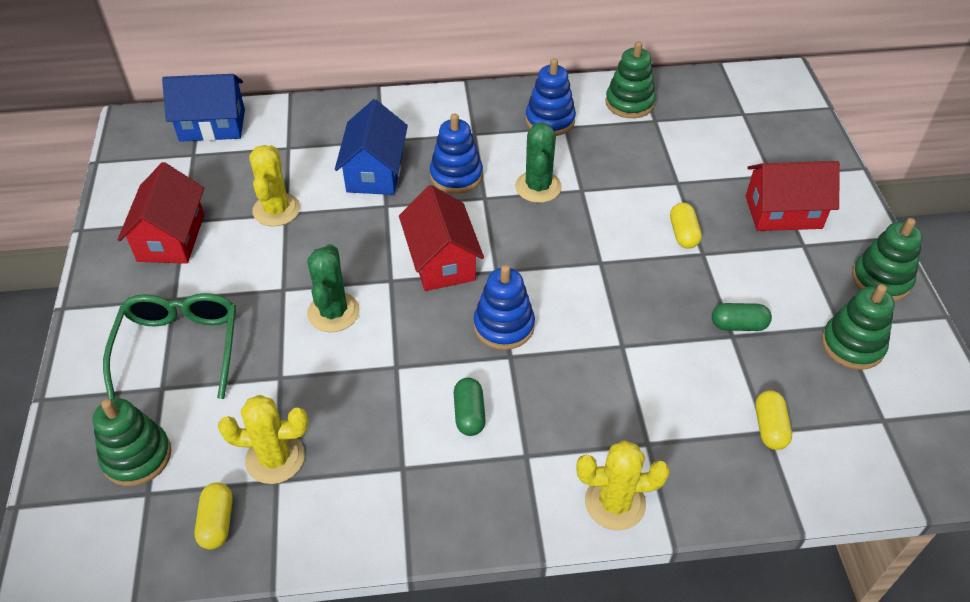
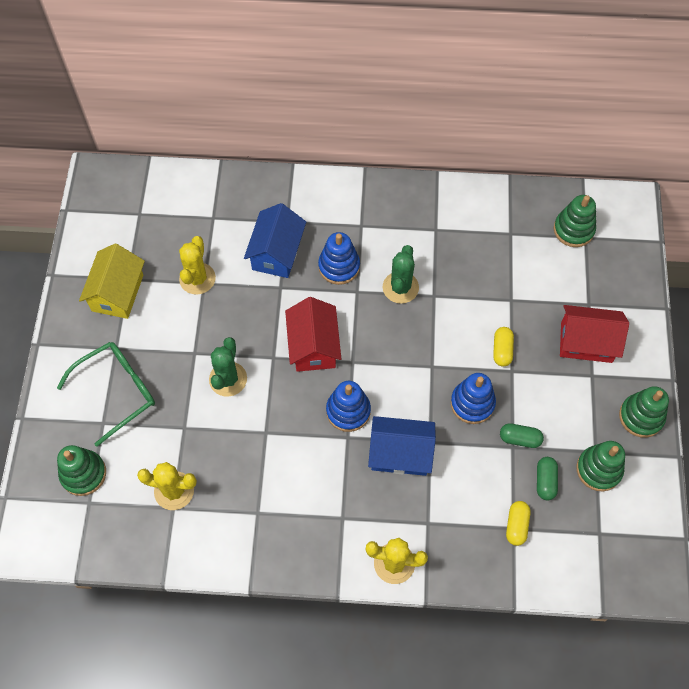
camera: 10 degrees right, 15 degrees up
(171, 238) = (118, 293): red house -> yellow house
(179, 347) = (117, 391): green glasses -> green glasses turned 45 degrees clockwise
(212, 125) = (156, 186): blue house -> blue house (400, 453)
(217, 522) = (132, 531): yellow capsule -> none
(469, 414) = (310, 479): green capsule -> green capsule (545, 481)
(550, 120) = (424, 221): blue stacking toy -> blue stacking toy (472, 403)
(629, 103) = (494, 212): green stacking toy -> green stacking toy (573, 230)

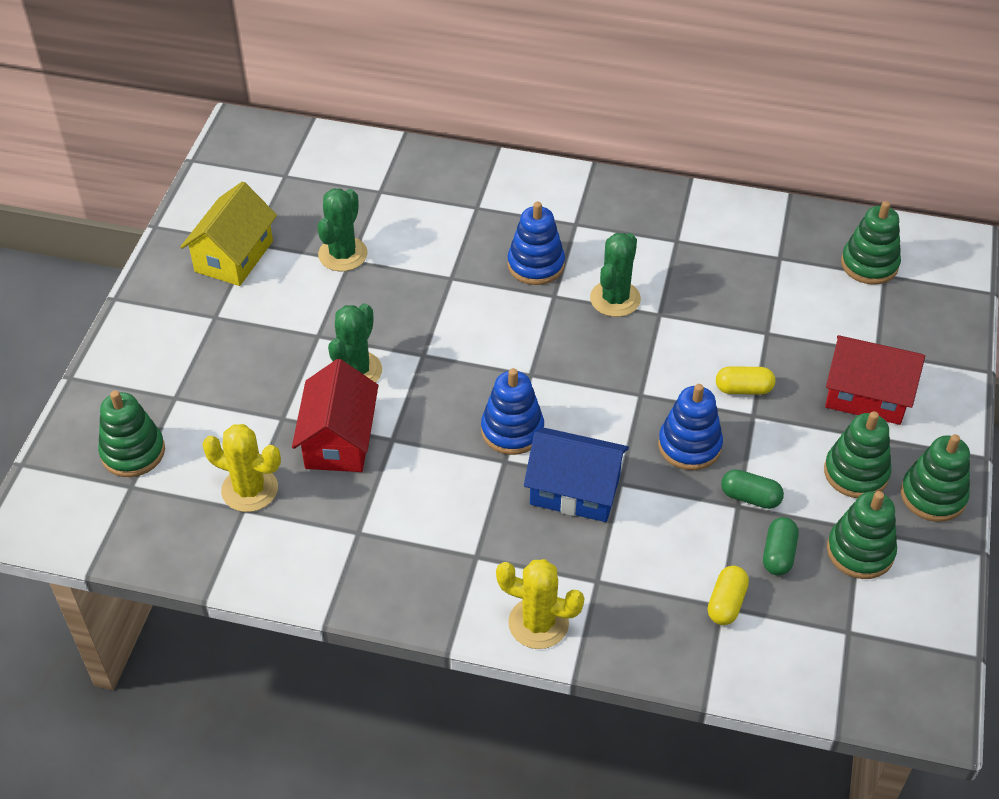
camera: 10 degrees right, 15 degrees down
(117, 391) = (203, 365): green glasses -> none
(197, 279) = (343, 254): yellow cactus -> green cactus
(276, 253) = (455, 239): blue house -> none
(313, 346) = (481, 349): red house -> red house (339, 440)
(502, 350) = (743, 389): yellow capsule -> yellow capsule turned 75 degrees clockwise
(587, 407) = (856, 473): none -> green stacking toy

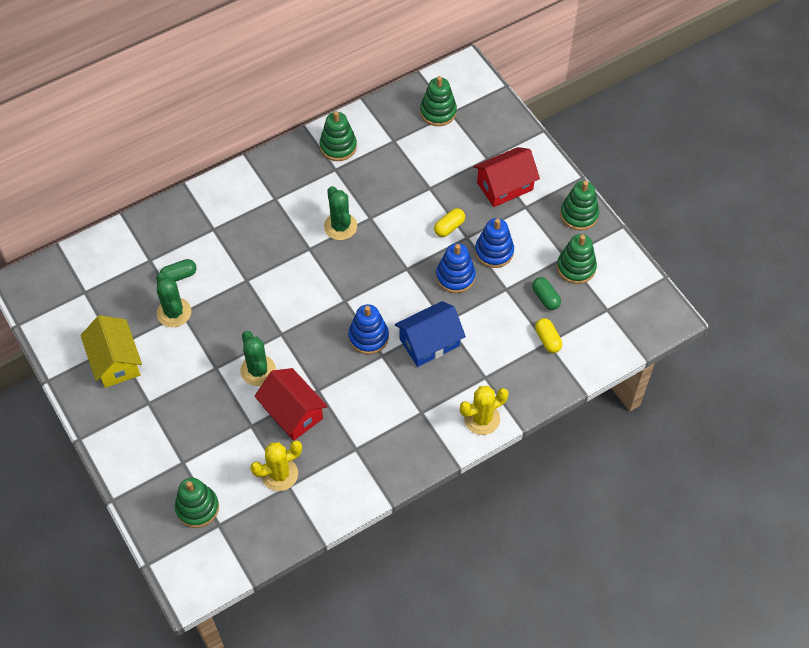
camera: 45 degrees left, 10 degrees up
(536, 265) = (281, 238): blue stacking toy -> blue stacking toy (494, 252)
(750, 497) = (507, 280): green capsule -> green capsule (179, 275)
(856, 473) = (538, 230): green stacking toy -> green stacking toy (338, 146)

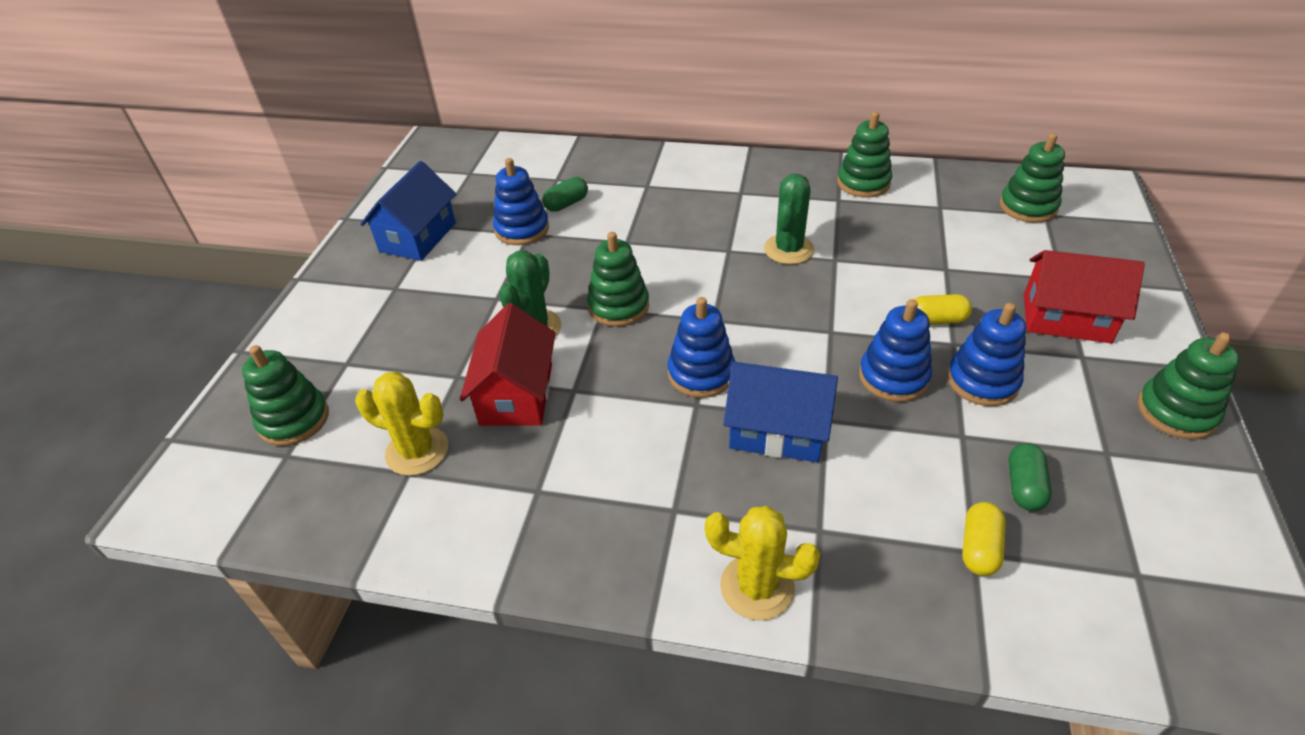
camera: 45 degrees right, 15 degrees down
(116, 361) = (418, 237): yellow house -> blue house
(174, 312) = (522, 229): green cactus -> blue stacking toy
(179, 275) = (566, 204): green capsule -> green capsule turned 60 degrees counterclockwise
(576, 267) = (1117, 477): green stacking toy -> green stacking toy (618, 306)

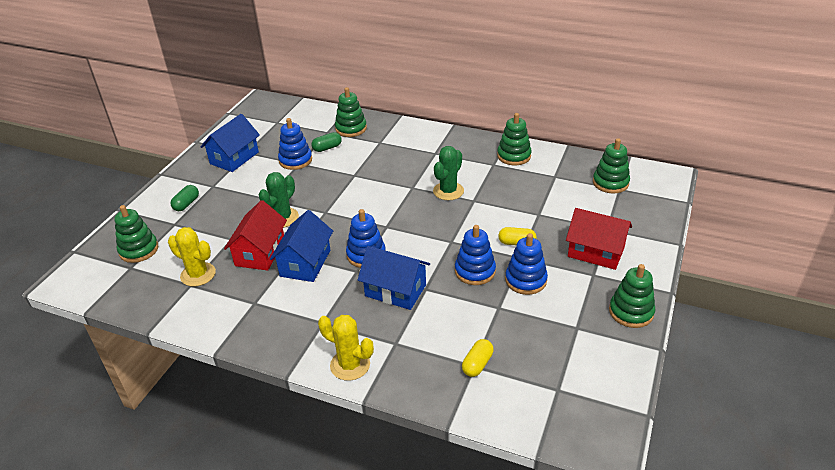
camera: 10 degrees right, 5 degrees down
(603, 402) = (305, 263): none -> blue house
(618, 306) = (334, 212): green stacking toy -> green stacking toy (351, 128)
(1024, 486) = (519, 338): green capsule -> green capsule (186, 204)

